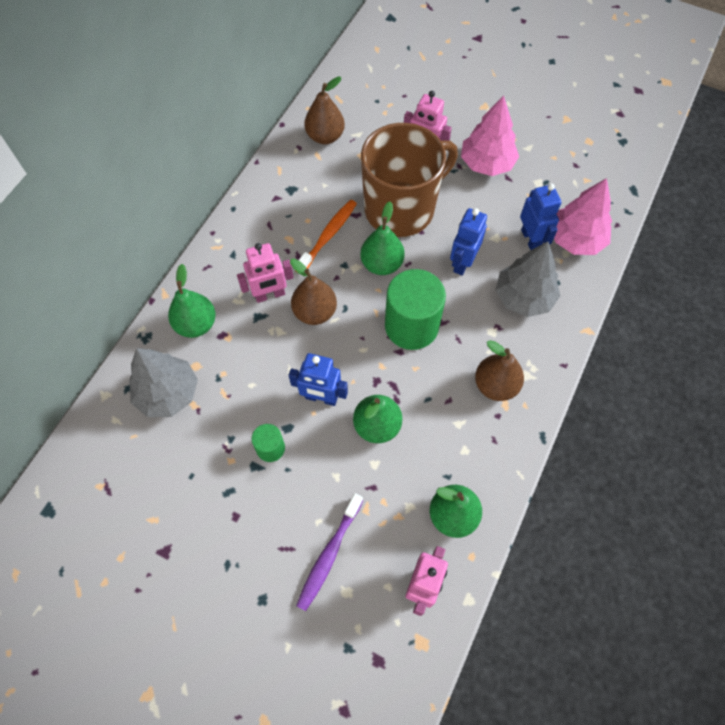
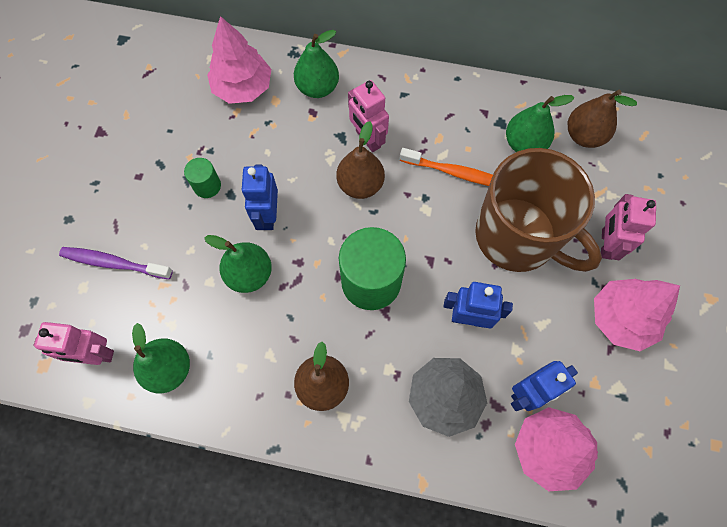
camera: 75 degrees right, 5 degrees up
(168, 393) = (243, 87): grey tree -> pink tree
(381, 264) = (438, 234): green pear -> green pear (524, 144)

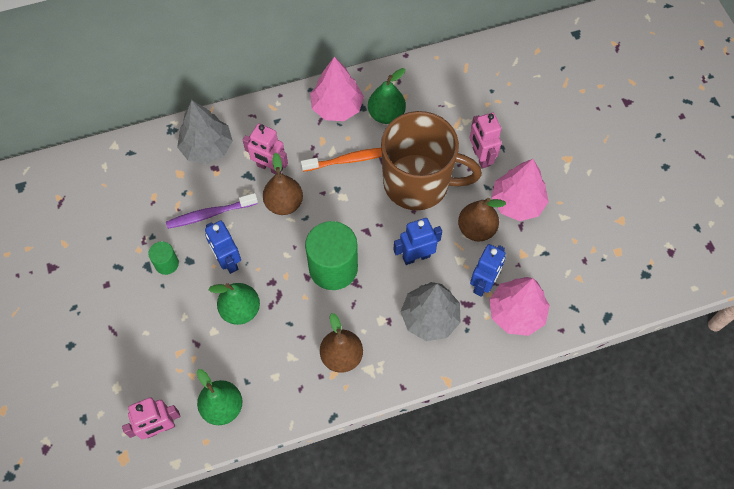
camera: 30 degrees left, 5 degrees down
(115, 263) = (131, 357): purple toothbrush -> purple toothbrush (210, 214)
(243, 87) = (147, 176): pink tree -> pink tree (337, 107)
(317, 88) = (207, 147): green pear -> grey tree
(584, 136) = (425, 88): brown pear -> brown pear (476, 229)

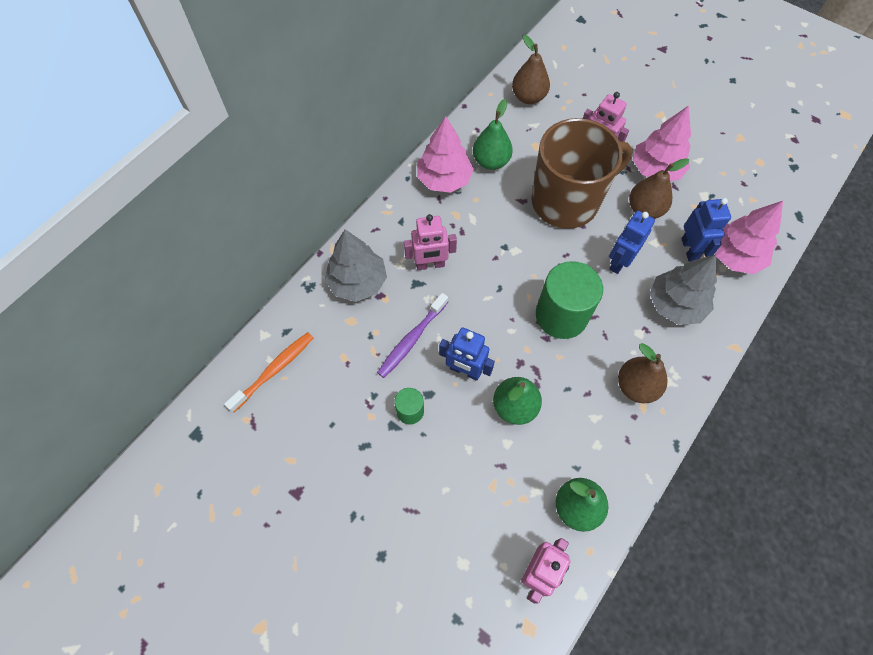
camera: 35 degrees left, 0 degrees up
(284, 203) = (470, 287): brown pear -> brown pear (528, 97)
(348, 160) = (492, 217): orange toothbrush -> orange toothbrush (273, 371)

